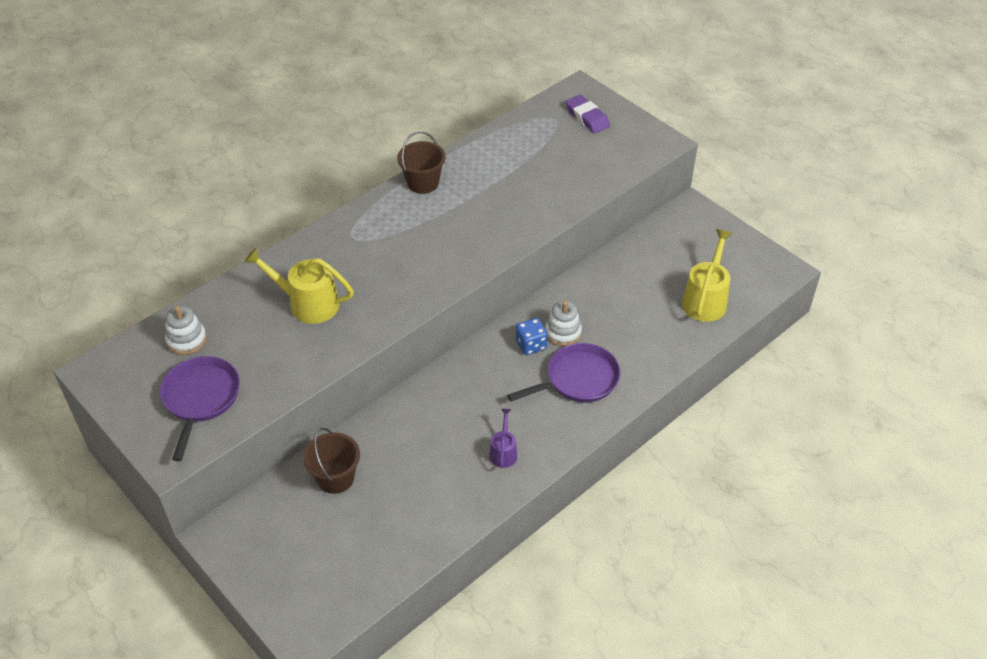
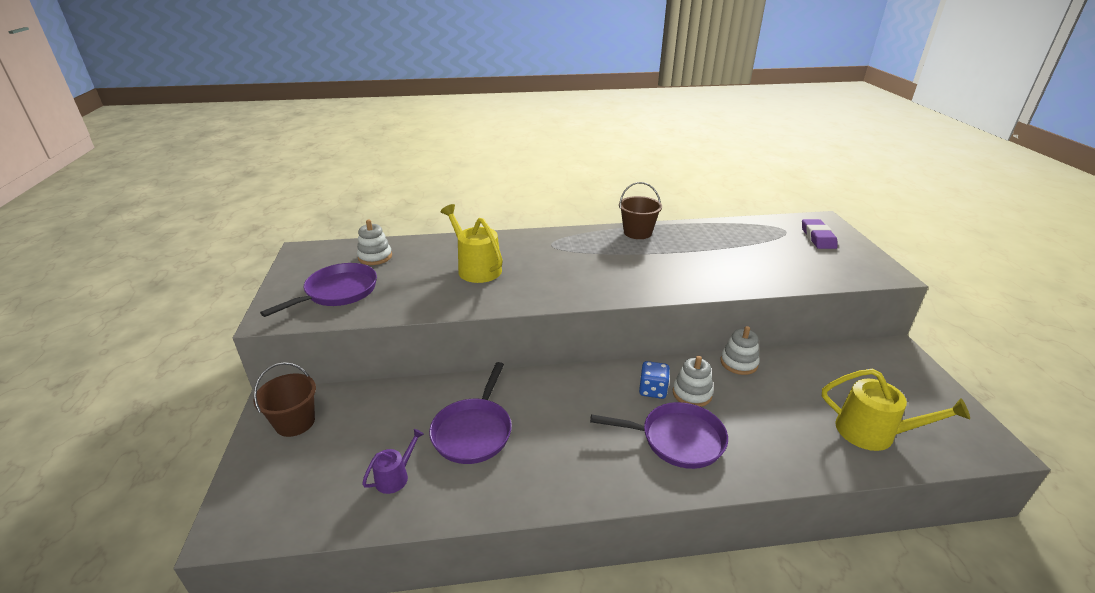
camera: 35 degrees right, 15 degrees down
(335, 478) = (396, 410): brown bucket -> brown bucket (295, 422)
(419, 459) = (473, 431): none -> purple pan
(503, 452) = (550, 466): purple watering can -> purple watering can (395, 477)
(580, 282) = (739, 363): none -> white stacking toy
(705, 300) = (872, 432): yellow watering can -> yellow watering can turned 60 degrees clockwise

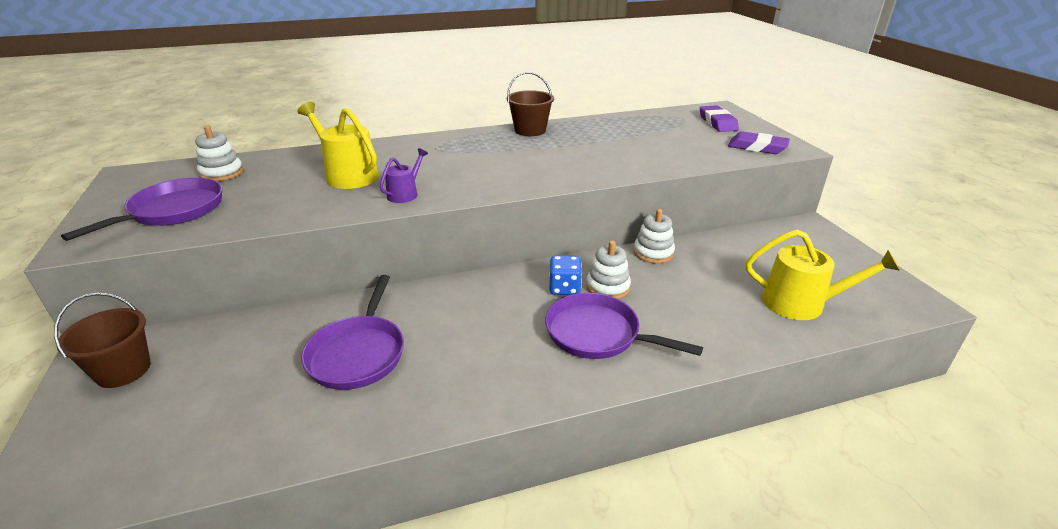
camera: 10 degrees left, 0 degrees up
(395, 477) = (259, 416): purple watering can -> purple watering can (405, 194)
(677, 439) = (598, 334): purple pan -> purple pan turned 150 degrees counterclockwise
(852, 270) = (757, 147): none -> purple eraser

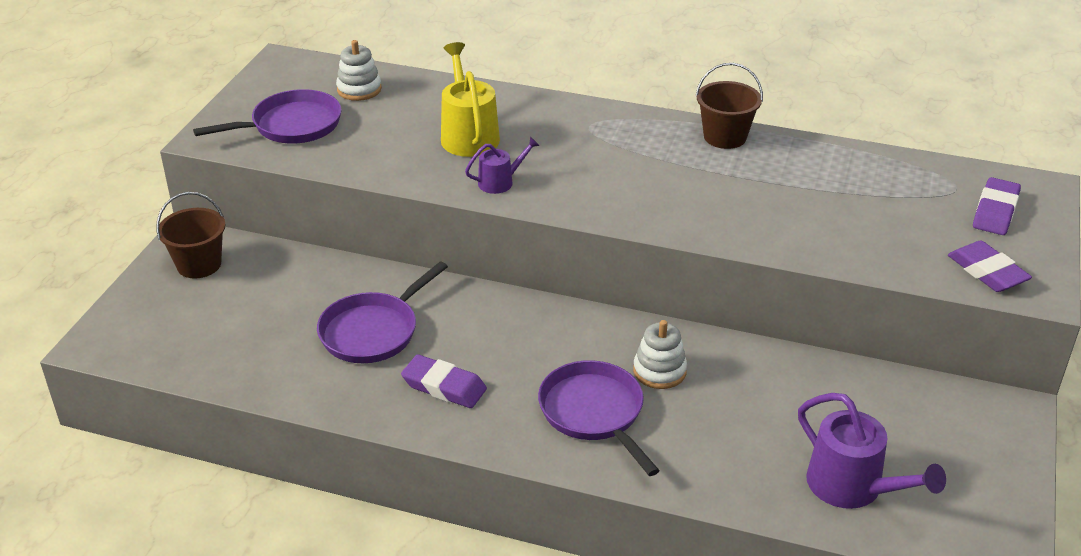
camera: 35 degrees right, 5 degrees up
(463, 369) = (444, 386): none -> purple eraser
(564, 288) = (614, 352): blue dice -> none
(653, 253) = (758, 355): white stacking toy -> none
(801, 303) = (852, 487): yellow watering can -> purple watering can

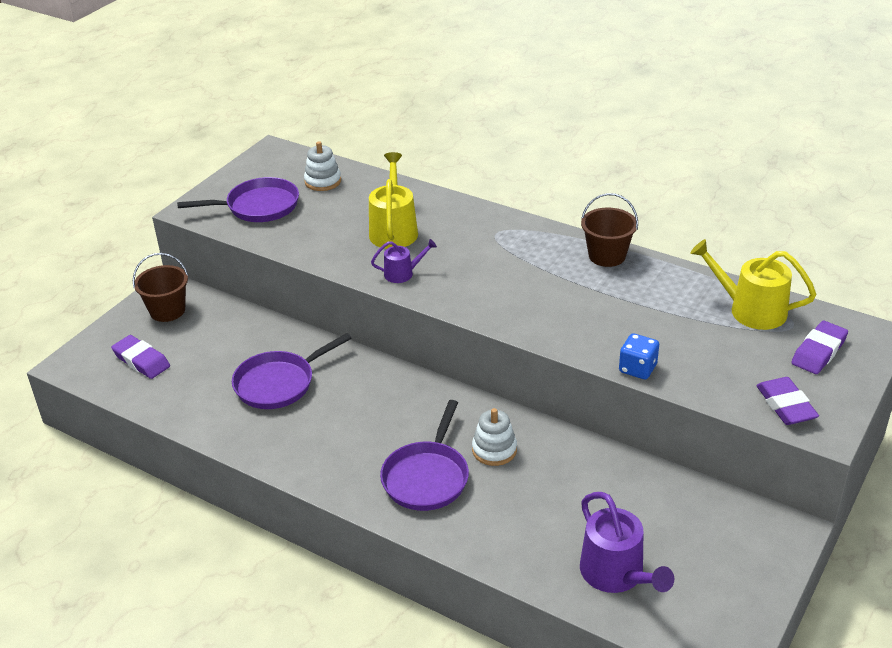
camera: 15 degrees right, 0 degrees up
(444, 386) = (316, 437): purple eraser -> purple eraser (141, 361)
(594, 413) = (427, 477): purple pan -> purple pan turned 150 degrees counterclockwise
(813, 254) = (637, 369): none -> blue dice
(905, 177) = (751, 310): none -> yellow watering can

